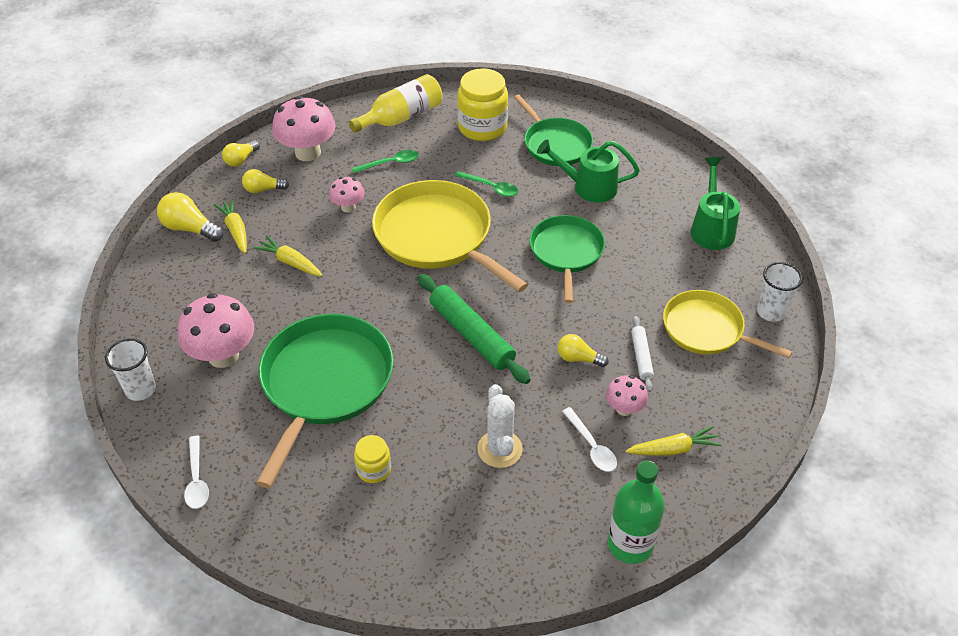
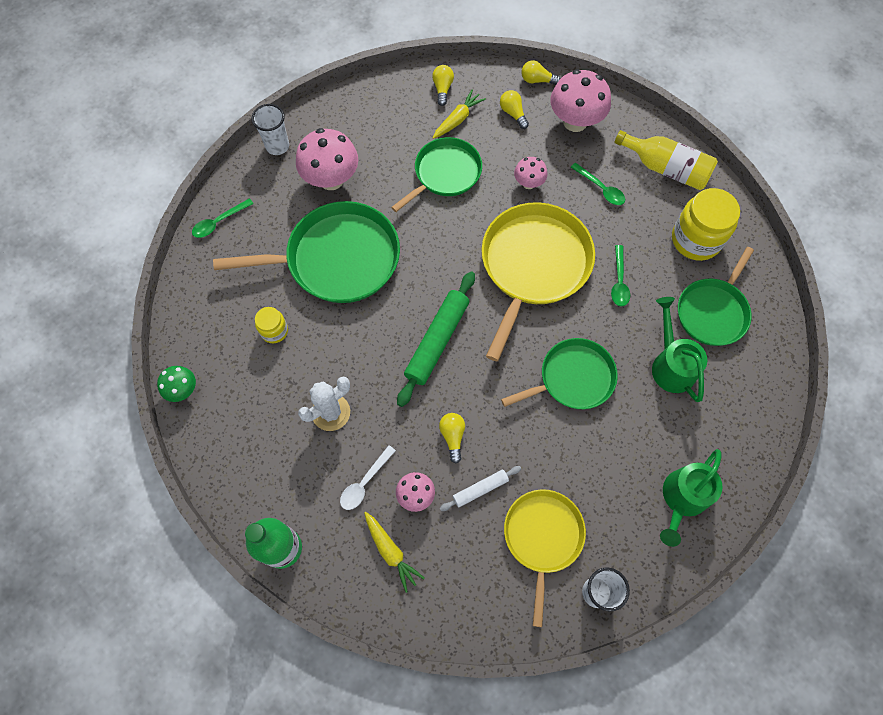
camera: 65 degrees right, 20 degrees up
(190, 228) = (442, 89): yellow light bulb -> yellow light bulb, size x0.66
(197, 479) = (219, 222): white spoon -> green spoon
(290, 262) = (445, 174): yellow carrot -> green pan
(392, 586) = (183, 390): none -> green mushroom
(711, 228) = (681, 499): green watering can -> green watering can turned 150 degrees clockwise

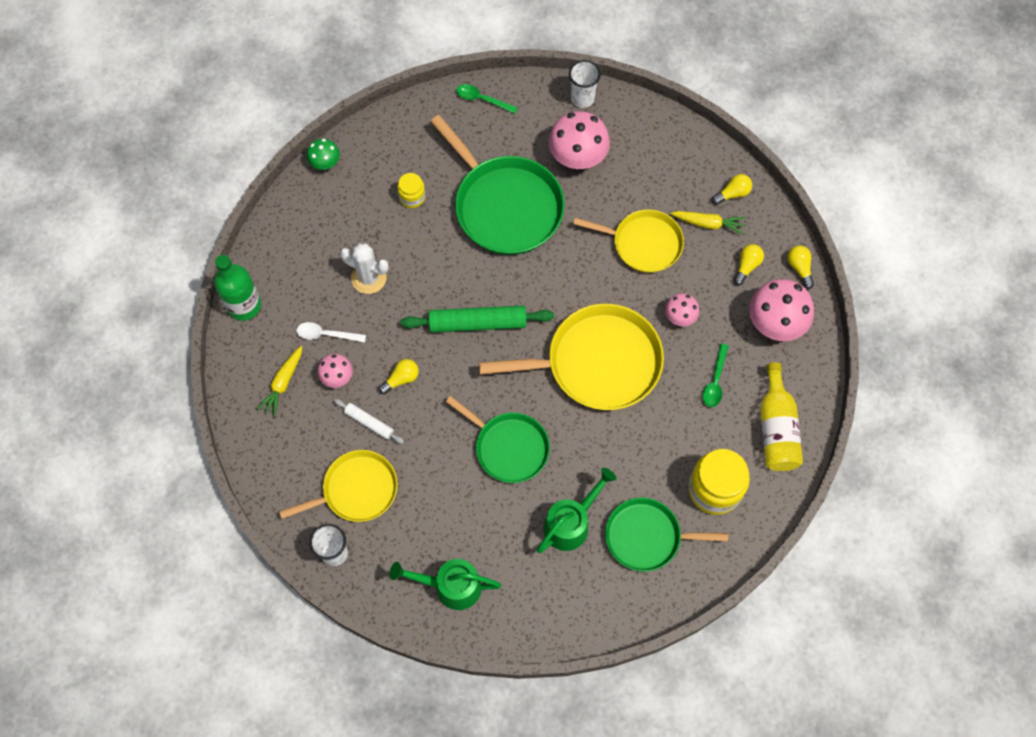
camera: 60 degrees right, 0 degrees up
(445, 174) = (643, 243): green pan -> yellow pan
(619, 281) = (627, 442): green spoon -> none

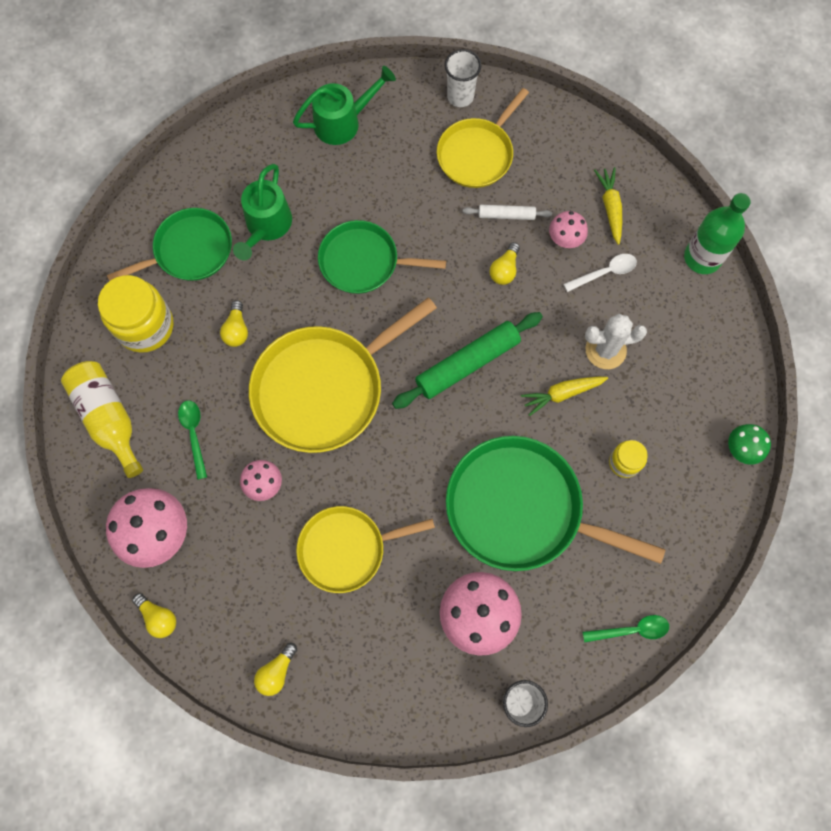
camera: 150 degrees right, 5 degrees up
(708, 224) = (286, 615): yellow carrot -> yellow carrot (562, 394)
(747, 266) = (219, 586): yellow light bulb -> yellow light bulb (236, 330)

